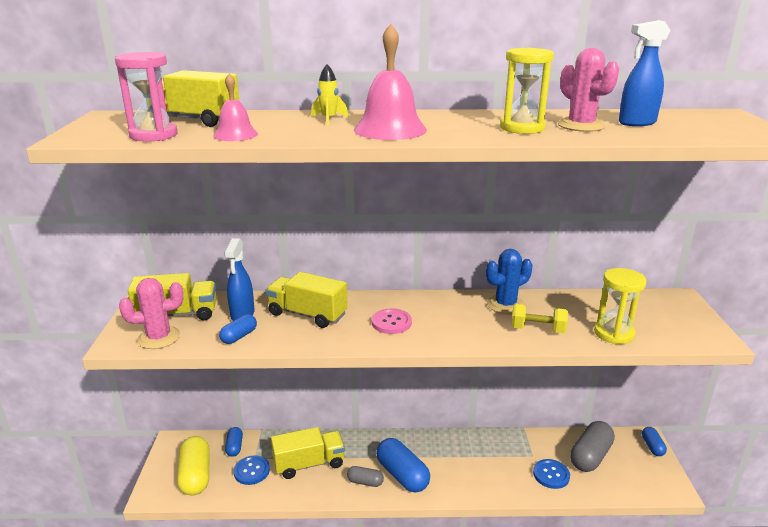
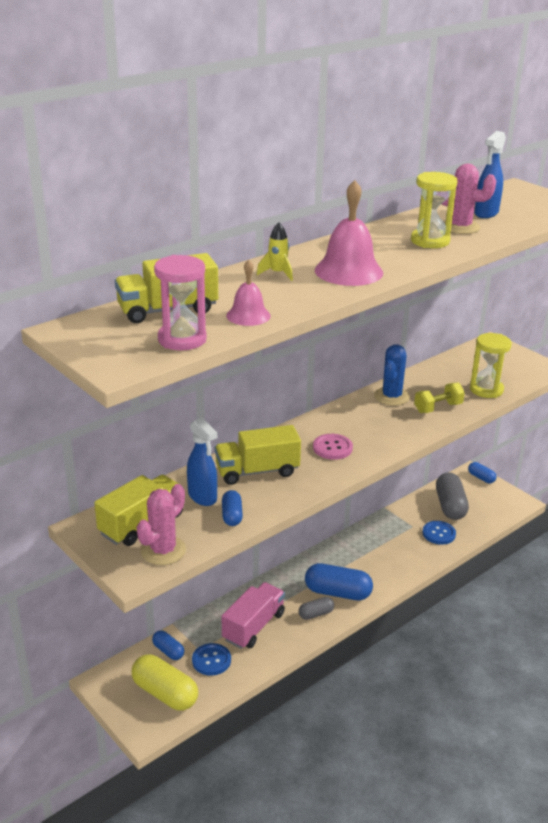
camera: 40 degrees left, 5 degrees up
(309, 464) = (253, 626): yellow truck -> pink truck

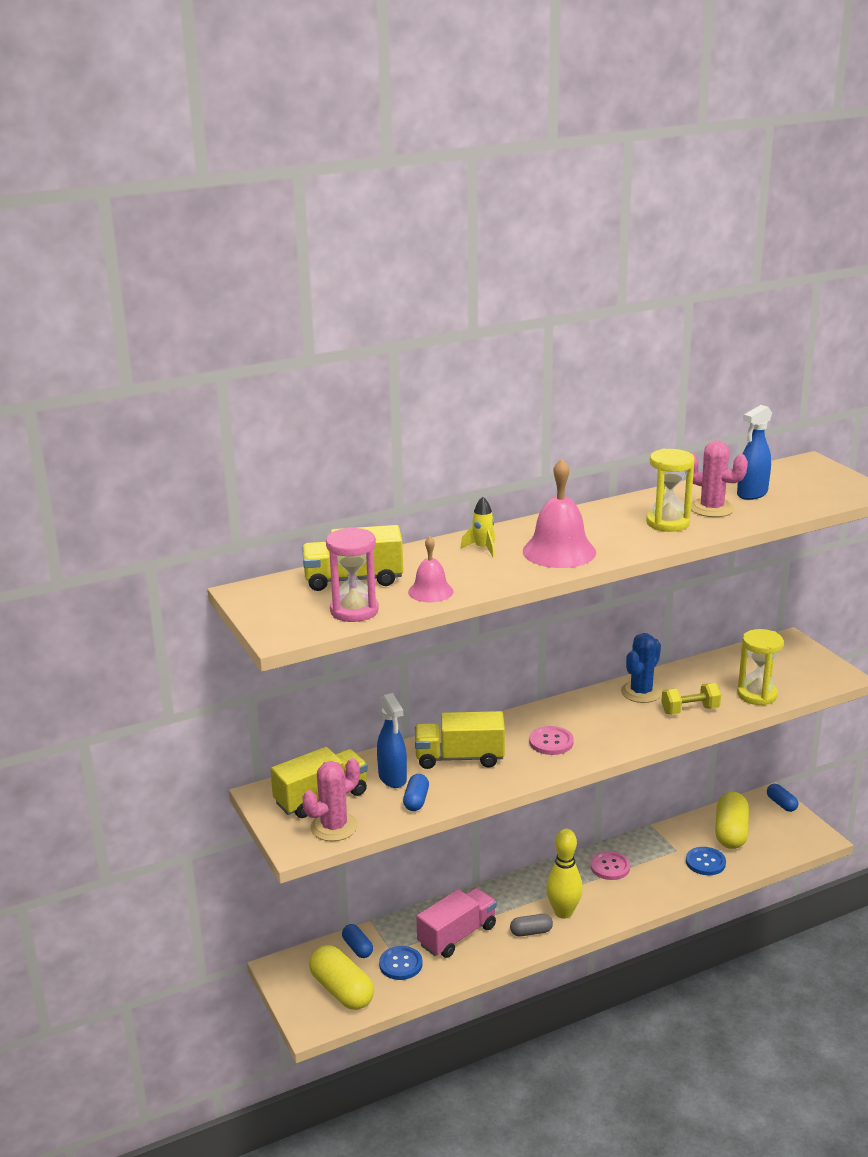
camera: 15 degrees right, 5 degrees down
(338, 592) = (563, 912): blue capsule -> yellow bowling pin
(363, 547) = (610, 867): none -> pink button
(450, 506) = (730, 832): grey capsule -> yellow capsule

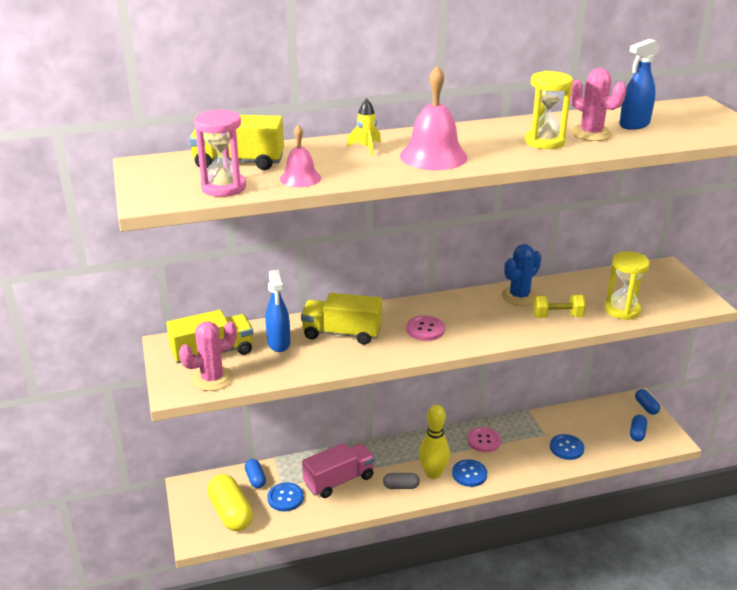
camera: 10 degrees right, 5 degrees up
(416, 800) = (290, 365): blue capsule -> blue capsule (637, 433)
(605, 907) = (469, 474): none -> blue button
(730, 832) = (595, 425): yellow capsule -> none

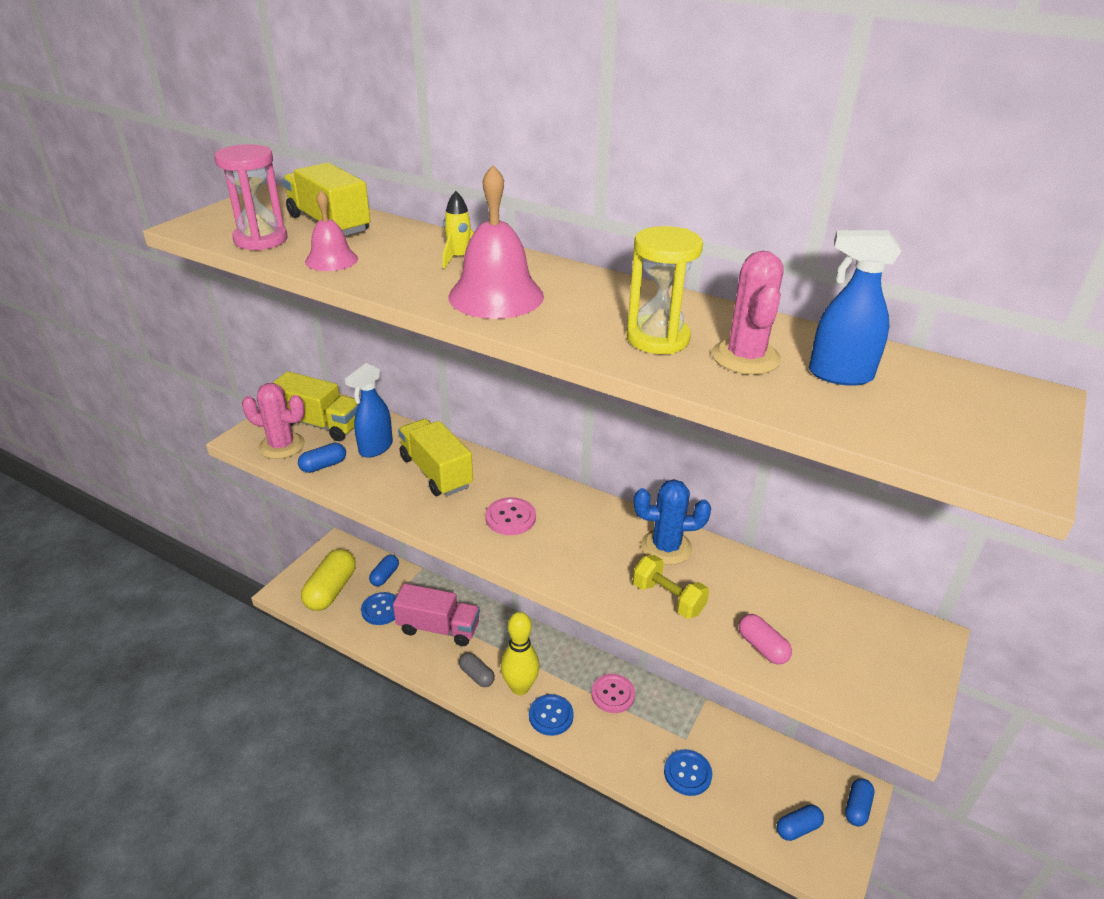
camera: 45 degrees right, 5 degrees up
(265, 371) = (323, 465): none -> blue capsule
(622, 310) = (762, 647): yellow hourglass -> pink capsule

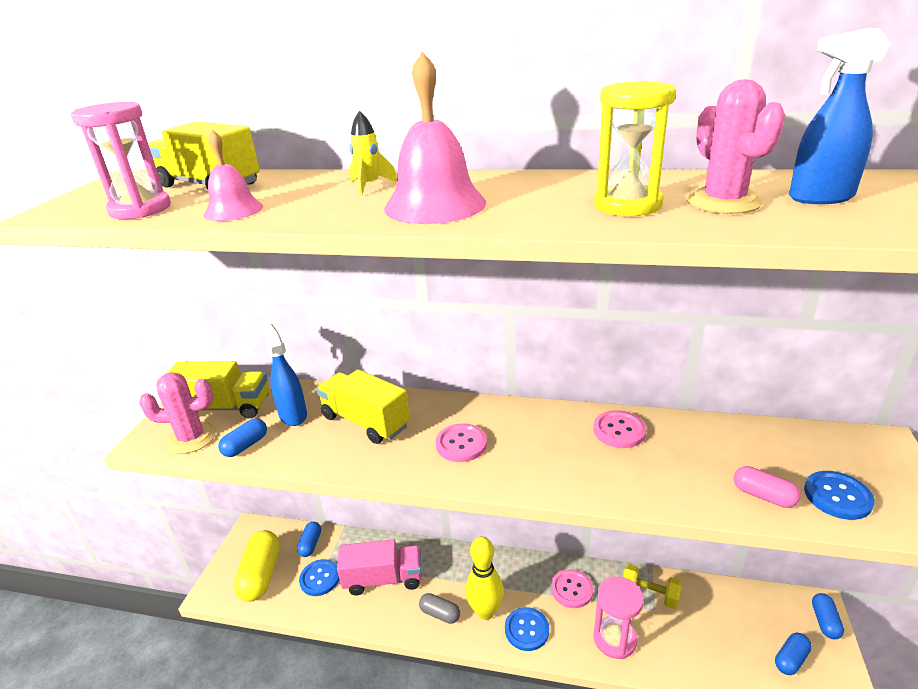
camera: 15 degrees left, 5 degrees down
(375, 448) = (293, 415): blue spray bottle -> blue spray bottle turned 135 degrees clockwise
(631, 751) = (615, 639): none -> pink hourglass
(666, 547) = (619, 430): blue cactus -> pink button
(668, 598) = (652, 476): yellow dumbbell -> yellow dumbbell (649, 594)
(687, 773) = (673, 642): blue button -> blue button (837, 496)

